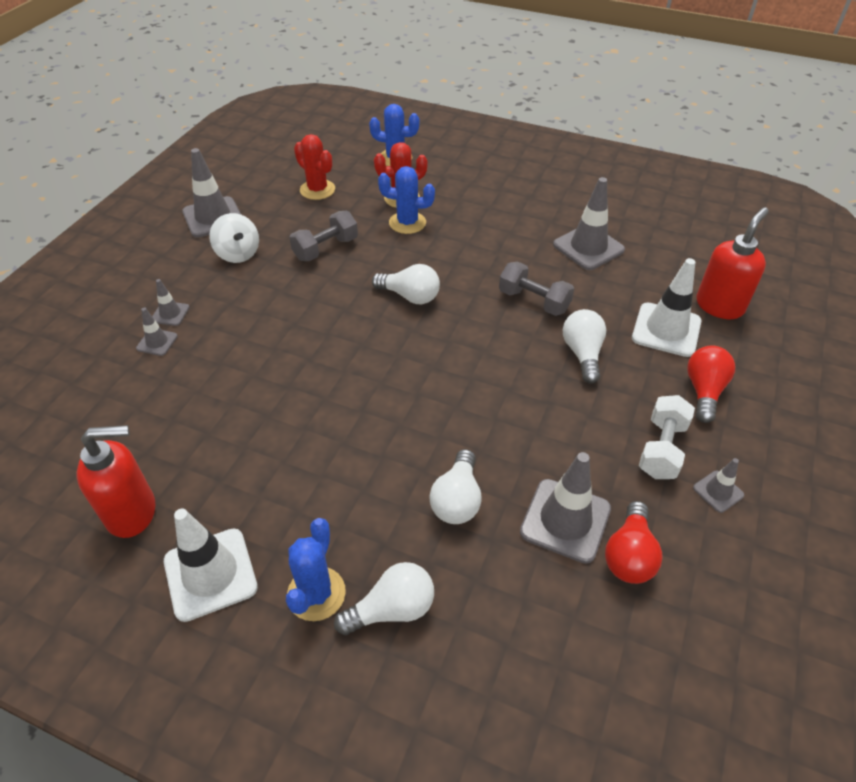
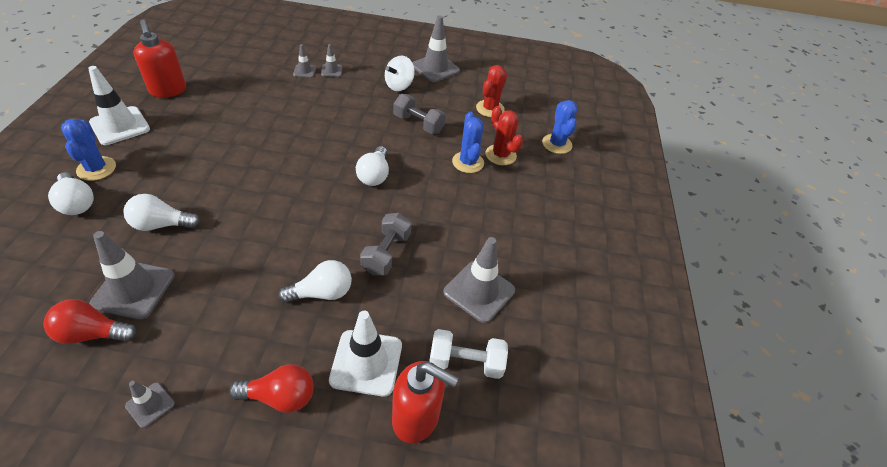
camera: 70 degrees right, 0 degrees up
(316, 594) = (96, 169): blue cactus -> blue cactus turned 75 degrees clockwise
(662, 449) = (204, 357): white dumbbell -> white dumbbell (466, 362)

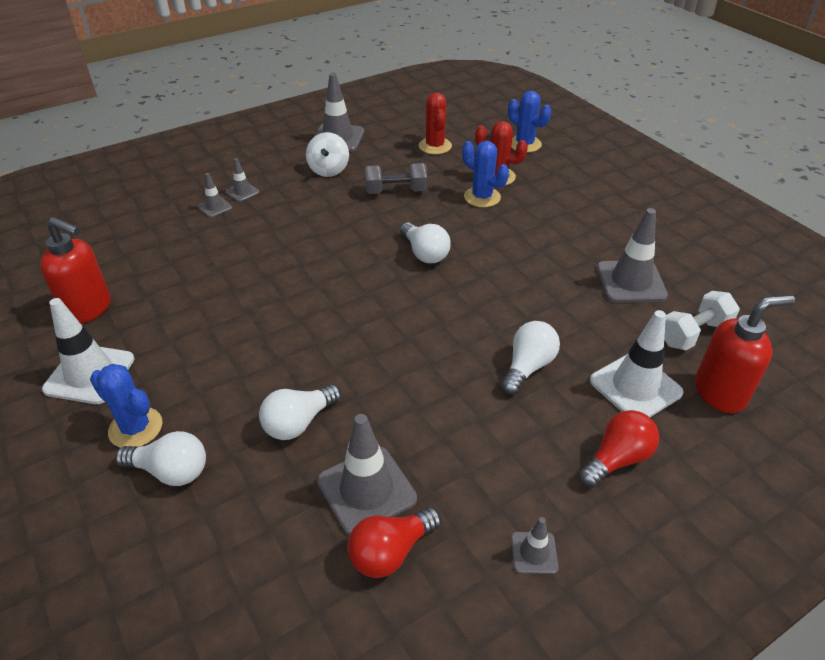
camera: 35 degrees left, 5 degrees down
(386, 253) = (528, 304): grey dumbbell -> none

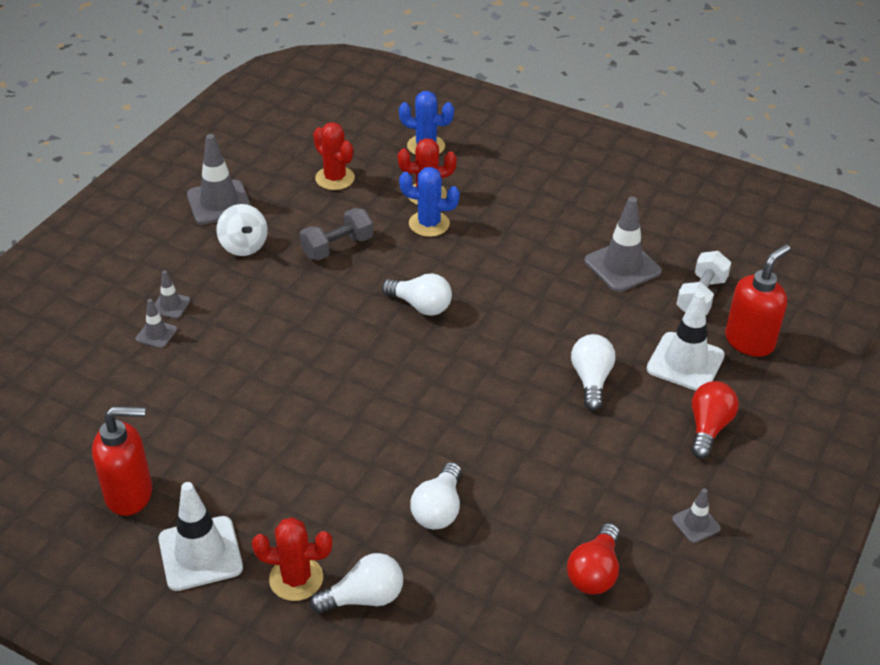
camera: 30 degrees left, 0 degrees up
(135, 428) = (296, 578): blue cactus -> red cactus
(366, 490) = (540, 537): grey traffic cone -> none

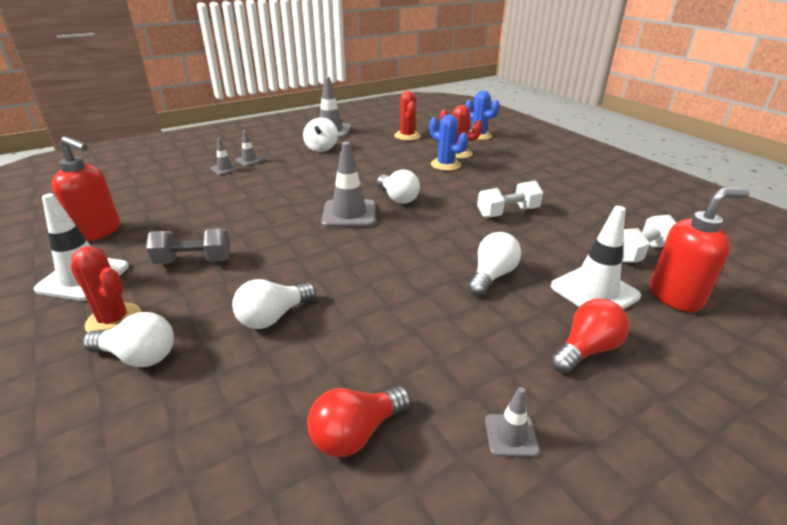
camera: 30 degrees right, 10 degrees down
(337, 247) = (375, 161): grey dumbbell -> grey dumbbell (193, 261)
(551, 285) = (507, 212): none -> white dumbbell
(622, 266) = (577, 217): grey traffic cone -> grey traffic cone (349, 214)

